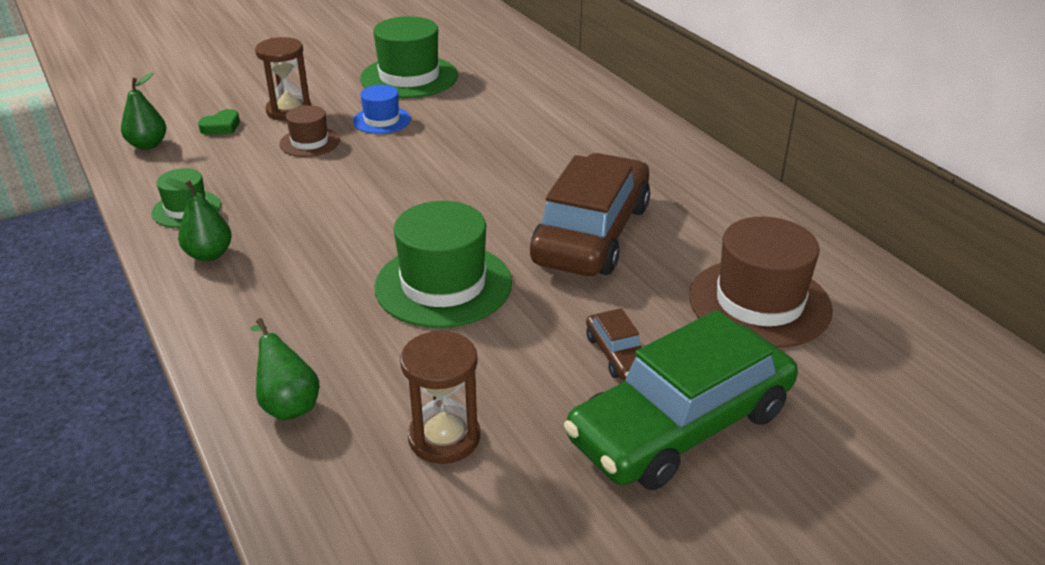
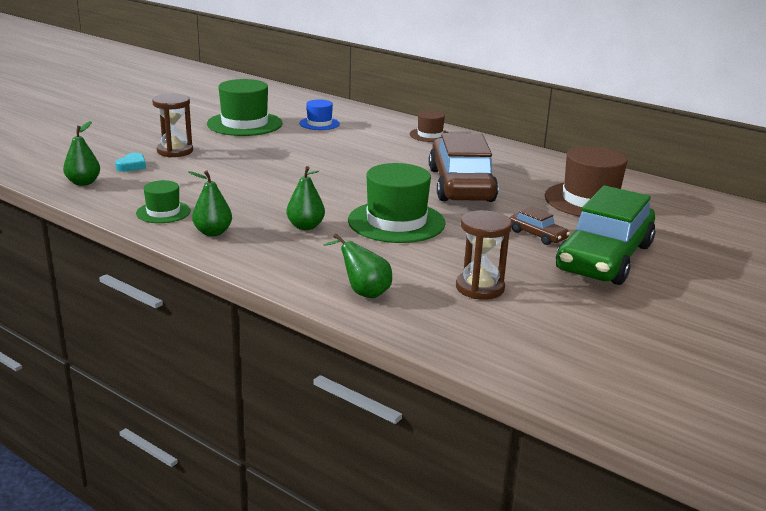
camera: 25 degrees left, 10 degrees down
(221, 127) = (132, 166): green heart -> turquoise heart
(309, 142) = (213, 166): brown hat -> brown hat (430, 135)
(323, 268) = (305, 226): none -> green pear
(381, 120) = (253, 148): blue hat -> blue hat (319, 123)

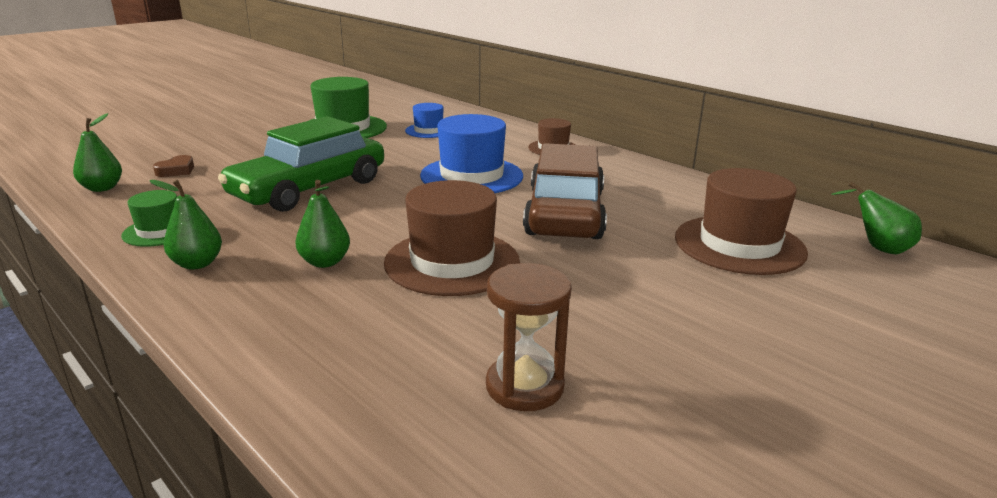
camera: 10 degrees right, 0 degrees up
(132, 166) = (176, 170): turquoise heart -> brown heart
(175, 151) = (240, 155): brown hourglass -> none
(363, 292) = (337, 380): green pear -> green pear (877, 248)
(376, 160) = (471, 176): none -> blue hat
(396, 222) = (452, 262): green hat -> brown hat
(537, 235) = (647, 295): brown car -> none
(604, 257) = (744, 342): green car -> green car (309, 188)

